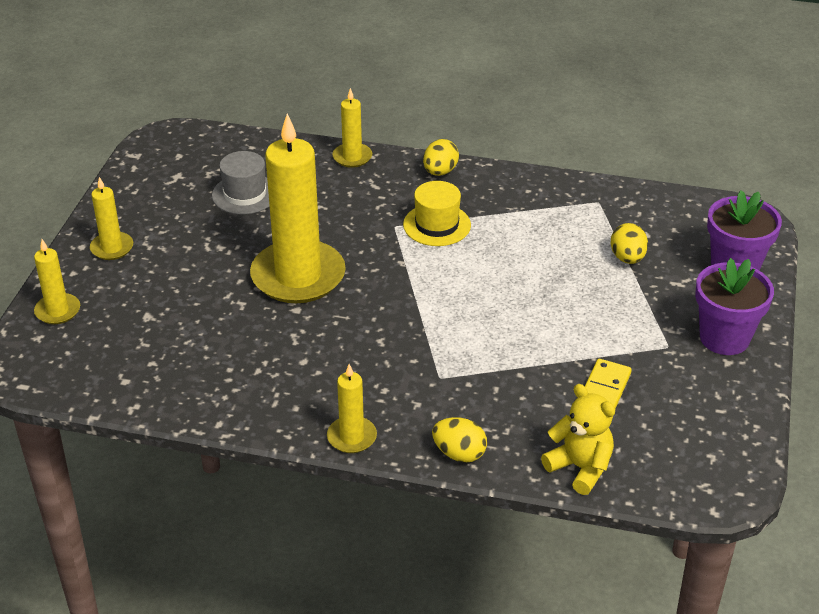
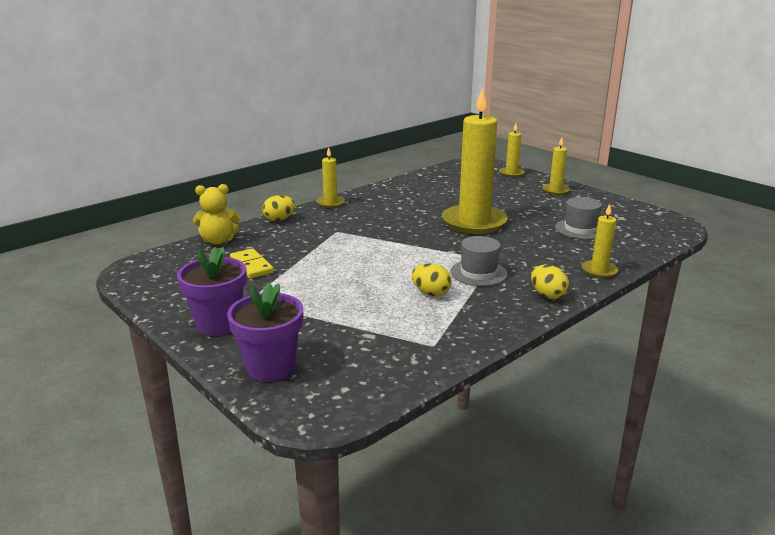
camera: 125 degrees right, 15 degrees down
(437, 225) = (478, 273): yellow hat -> grey hat
(627, 258) = (349, 326): yellow egg -> yellow egg (431, 293)

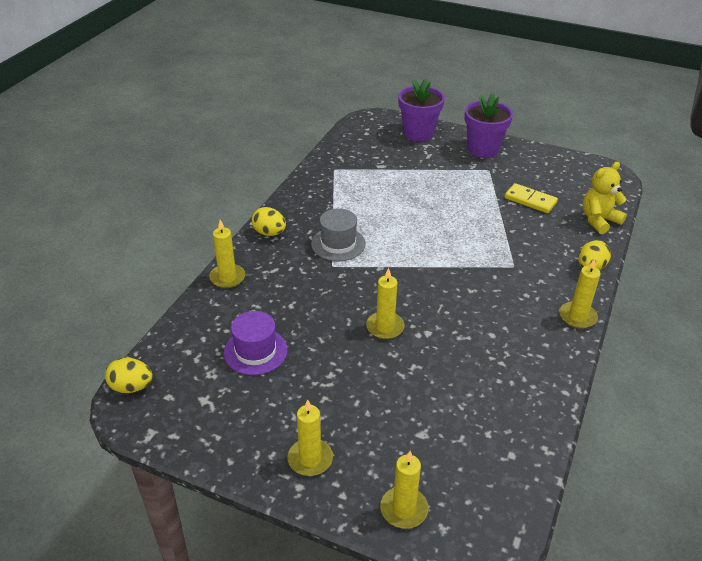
camera: 155 degrees right, 15 degrees up
(431, 293) = (364, 210): yellow egg -> yellow egg (131, 387)
(474, 222) = (385, 327): yellow candle -> yellow candle, size x0.47
(580, 229) = (255, 351): grey hat -> purple hat

